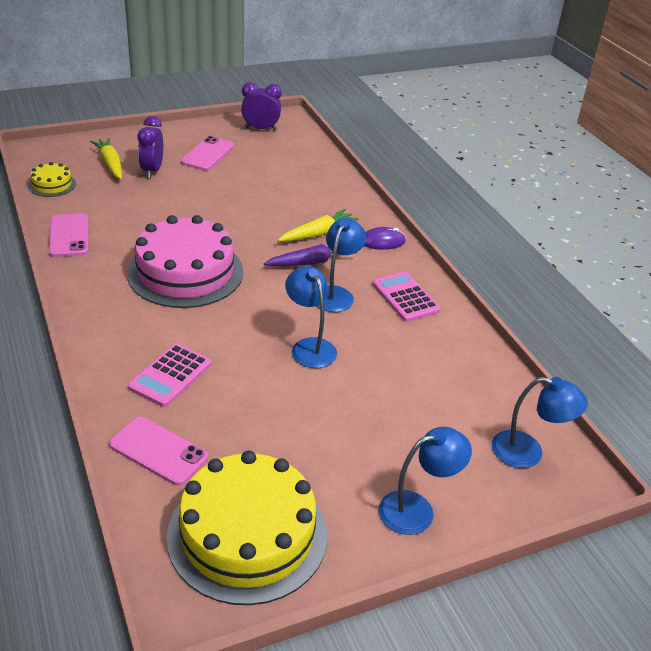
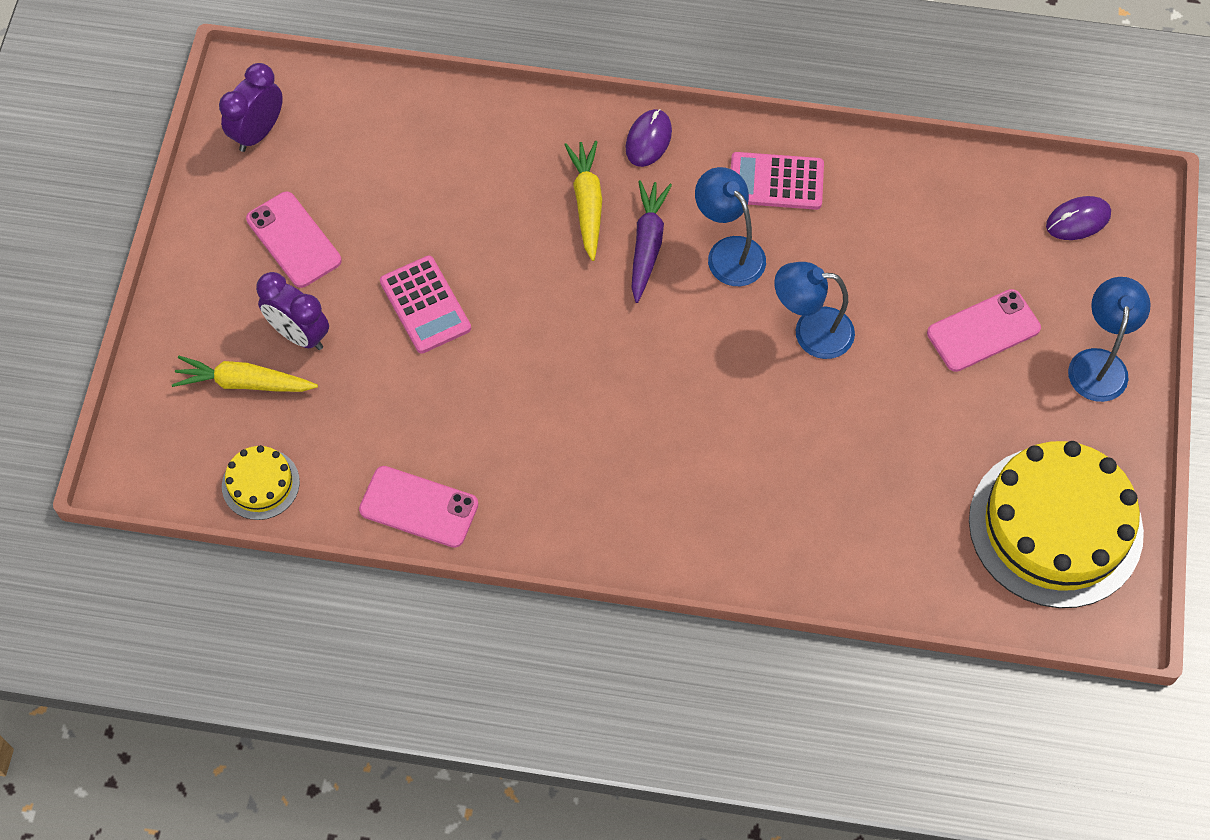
camera: 55 degrees left, 25 degrees up
(158, 451) = (901, 560): pink phone -> pink phone (983, 331)
(170, 375) = (784, 499): pink calculator -> pink calculator (425, 305)
(185, 272) = (587, 399): pink cake -> none
(528, 452) = (1078, 220): blue lamp -> purple mouse

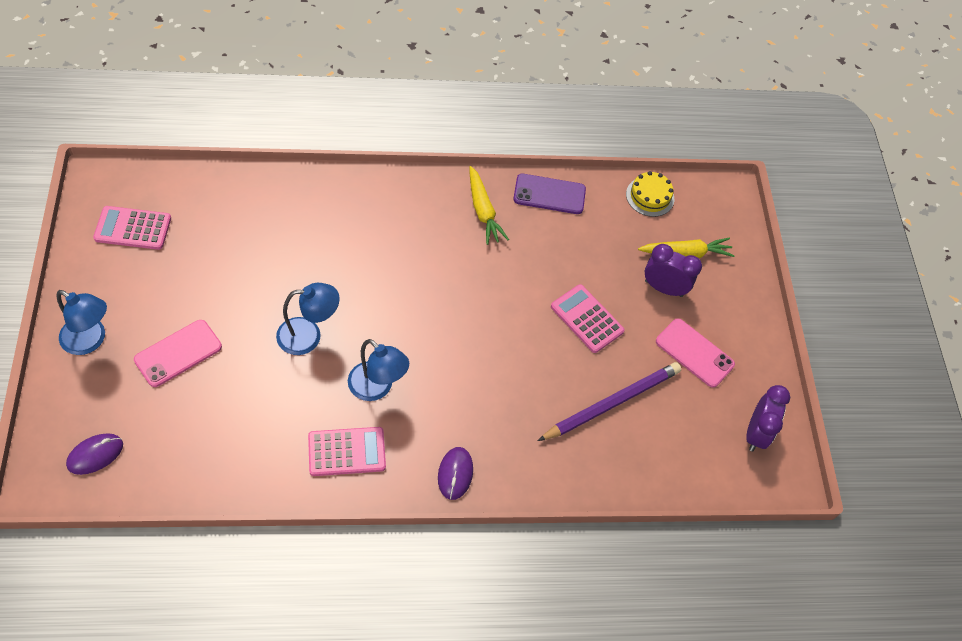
camera: 160 degrees right, 5 degrees down
(419, 507) = (549, 194): pink phone -> purple phone
(429, 193) = (612, 403): none -> purple pencil
(587, 203) = (491, 411): yellow carrot -> yellow carrot (483, 211)
(647, 244) = (439, 385): purple carrot -> none
(1055, 526) = (133, 228): yellow cake -> pink calculator
(1099, 363) = (90, 340): blue lamp -> blue lamp turned 60 degrees counterclockwise

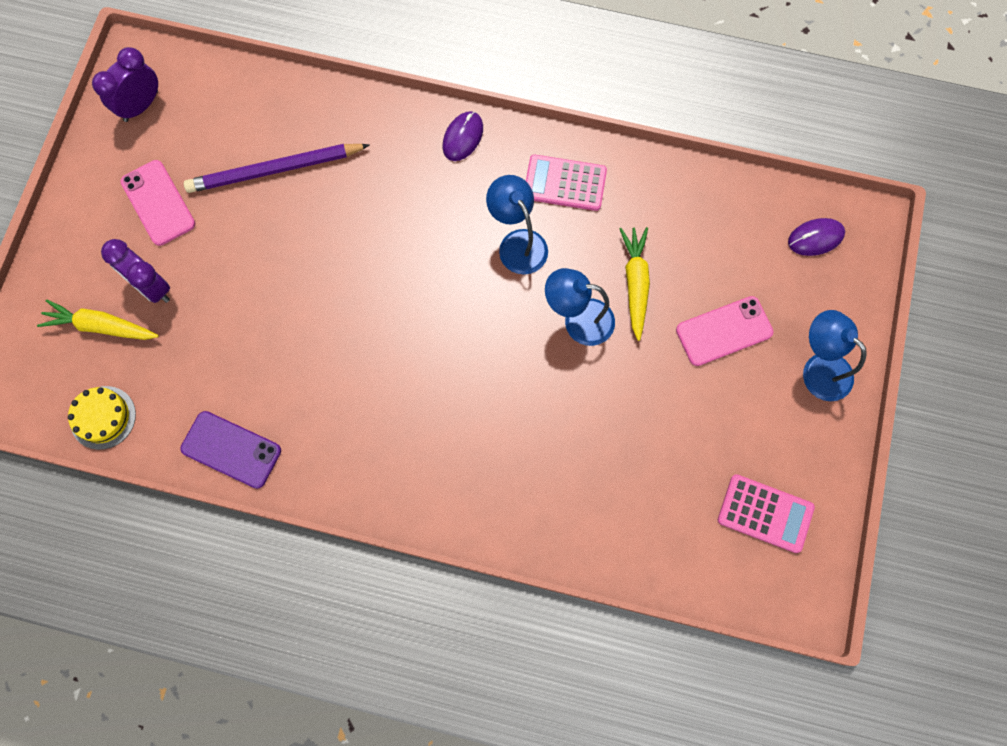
camera: 155 degrees left, 15 degrees up
(483, 211) = (325, 443): yellow carrot -> yellow carrot (635, 283)
(587, 319) = (259, 269): pink calculator -> none

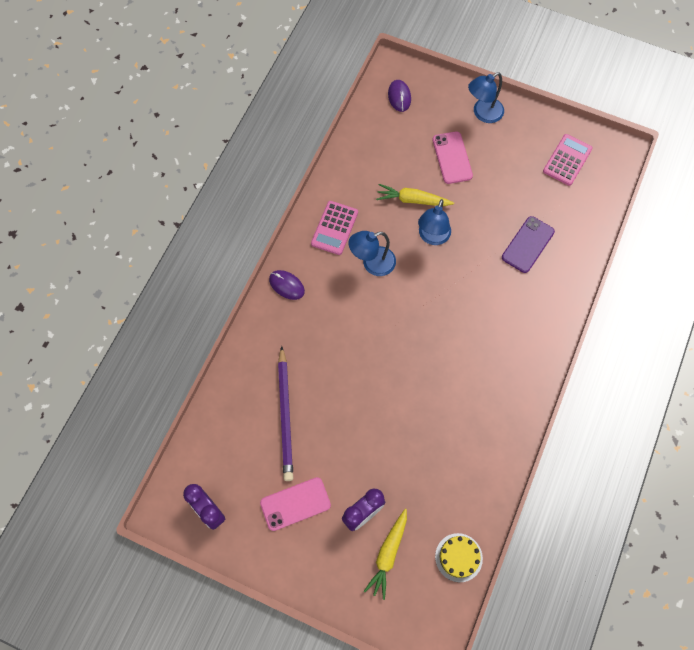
camera: 80 degrees left, 5 degrees down
(231, 450) = (493, 467): purple phone -> purple phone (528, 244)

